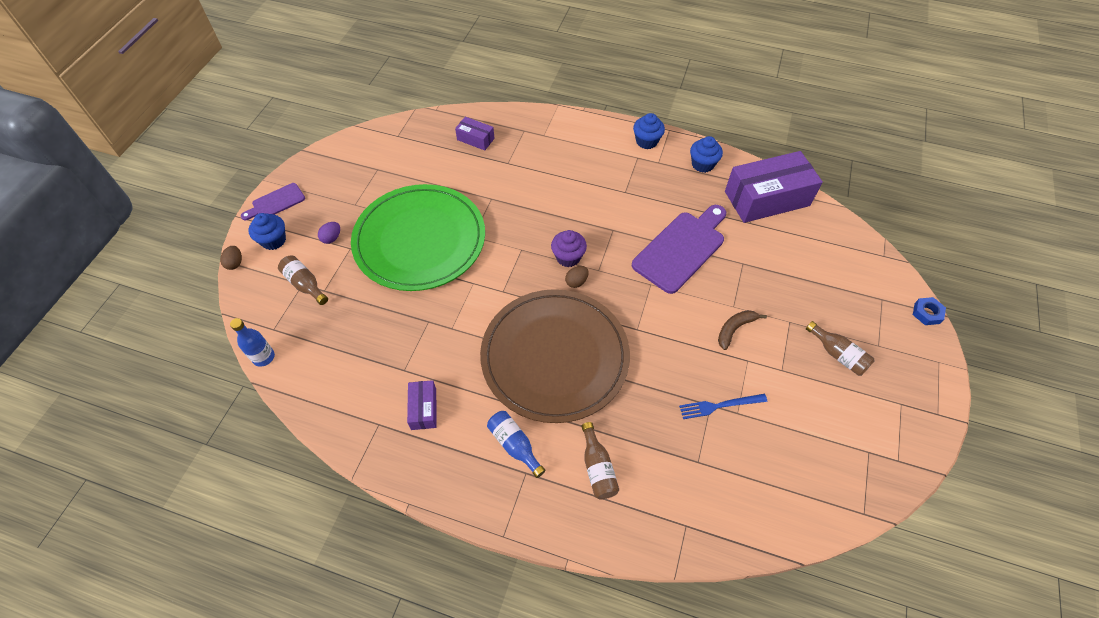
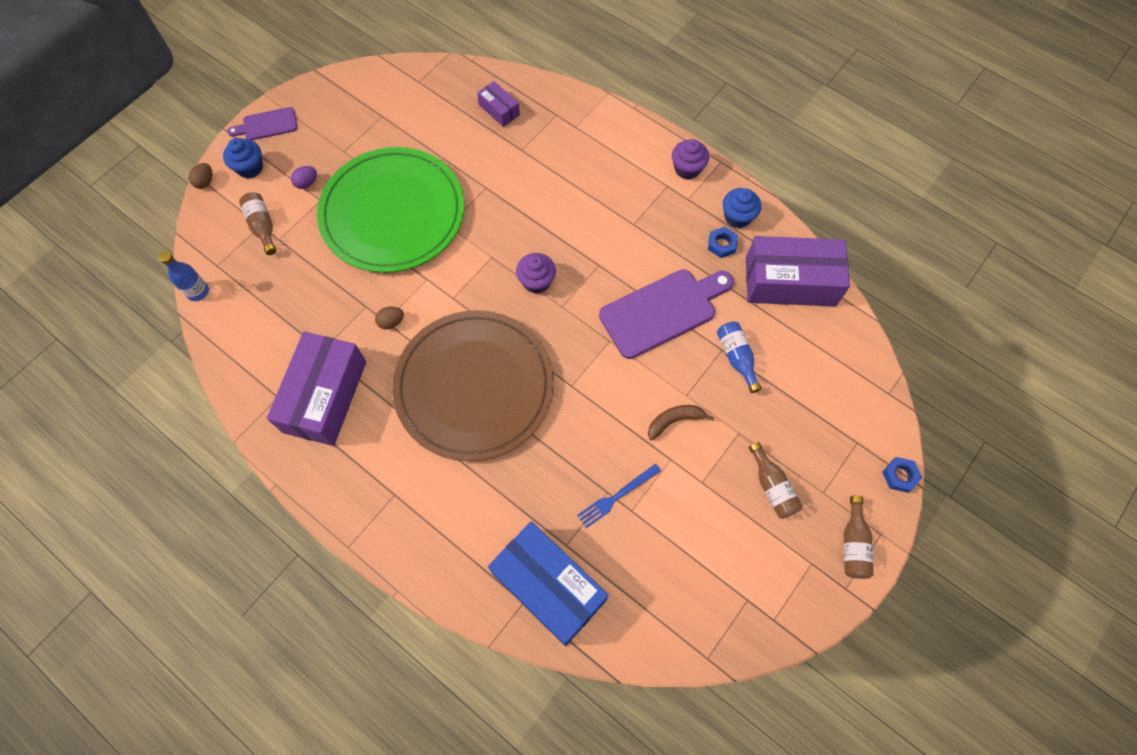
camera: 20 degrees right, 10 degrees up
(424, 409) = (325, 396): purple box -> purple box, size x2.12
(514, 445) = (395, 463): blue bottle -> blue bottle (736, 357)
(576, 282) = (532, 312): brown egg -> brown egg (391, 322)
(597, 468) = (464, 515): brown bottle -> brown bottle (853, 544)
(646, 141) = (687, 169): blue cupcake -> purple cupcake
(701, 187) = (722, 244): none -> blue nut
(701, 503) = (549, 586): none -> blue box
(719, 406) = (616, 496): blue fork -> blue fork turned 45 degrees counterclockwise

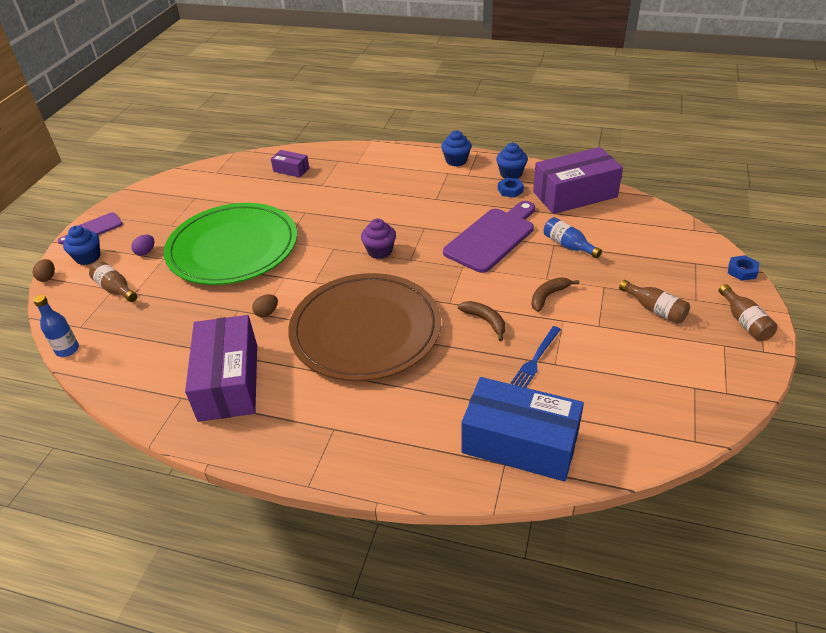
camera: 20 degrees left, 25 degrees down
(594, 426) = (485, 321): none -> brown banana
(687, 169) = (456, 161): purple cupcake -> blue cupcake

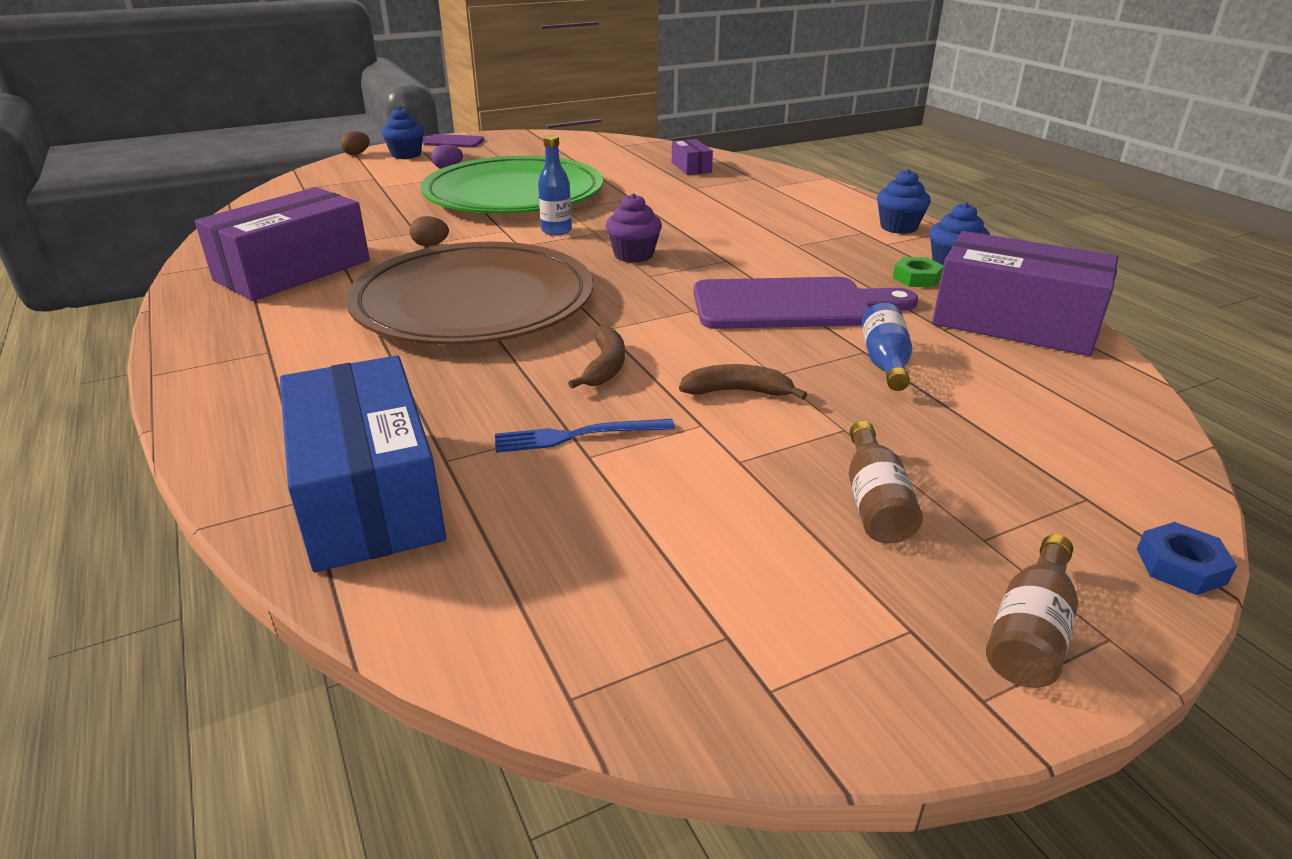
camera: 45 degrees right, 10 degrees down
(67, 350) = (264, 195): blue bottle -> blue bottle (556, 231)
(116, 289) = (375, 179): brown bottle -> none
(510, 190) = (916, 278): blue nut -> green nut

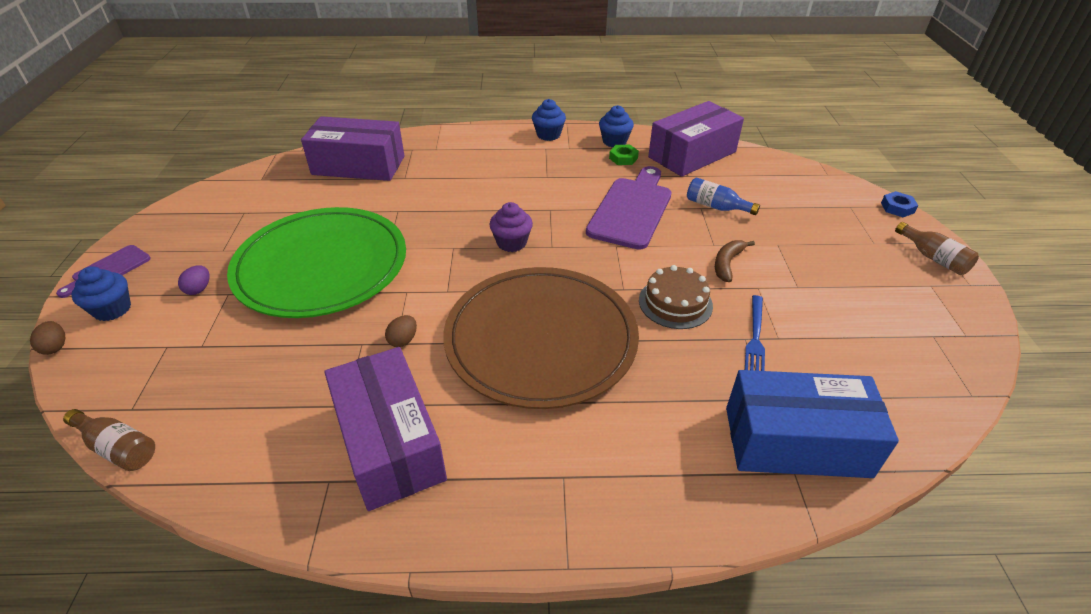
camera: 65 degrees left, 10 degrees up
(556, 231) = (433, 265): blue bottle -> none
(605, 366) = (675, 303): brown banana -> brown cake
(691, 167) = (358, 165): purple box -> purple box, size x2.12
(875, 502) = (842, 260): brown bottle -> brown bottle (118, 448)

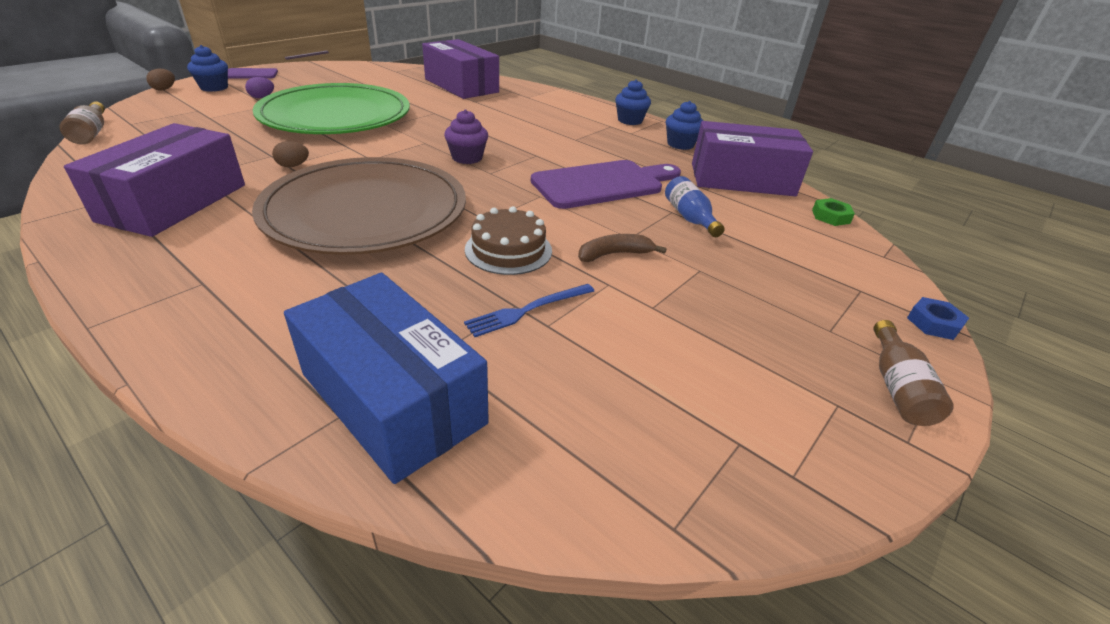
camera: 40 degrees right, 5 degrees down
(623, 158) = (666, 155): green nut -> green nut (830, 216)

